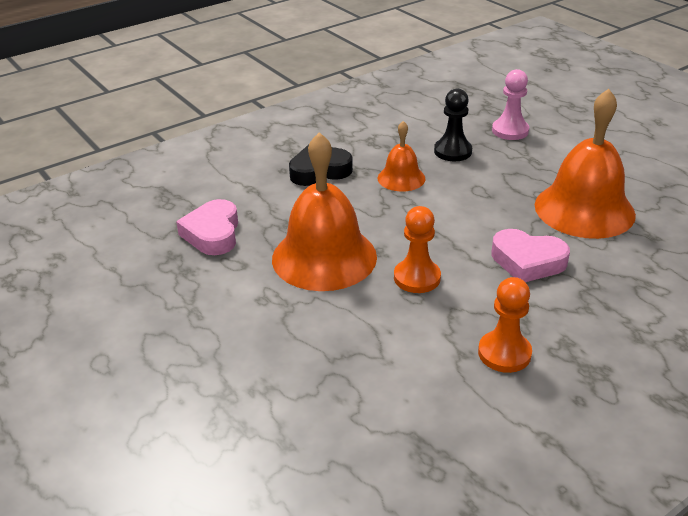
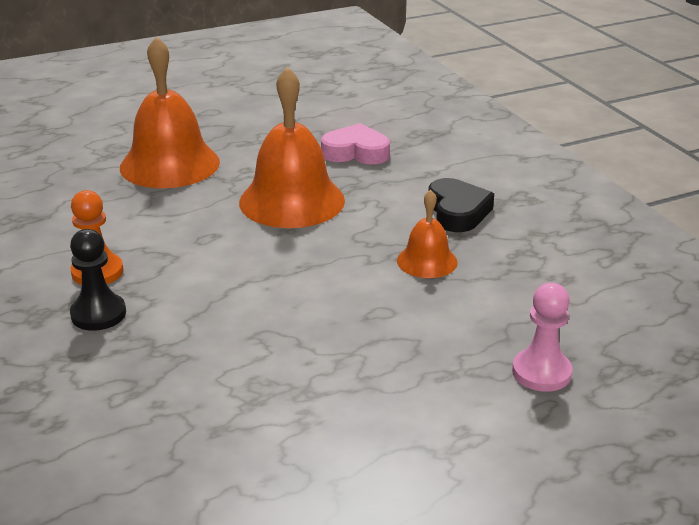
camera: 100 degrees right, 5 degrees down
(417, 278) = (232, 244): orange pawn -> none
(453, 151) = (486, 309): black pawn -> black pawn (98, 314)
(527, 261) = (221, 315): pink heart -> none
(584, 209) = (305, 387): orange bell -> orange bell (170, 164)

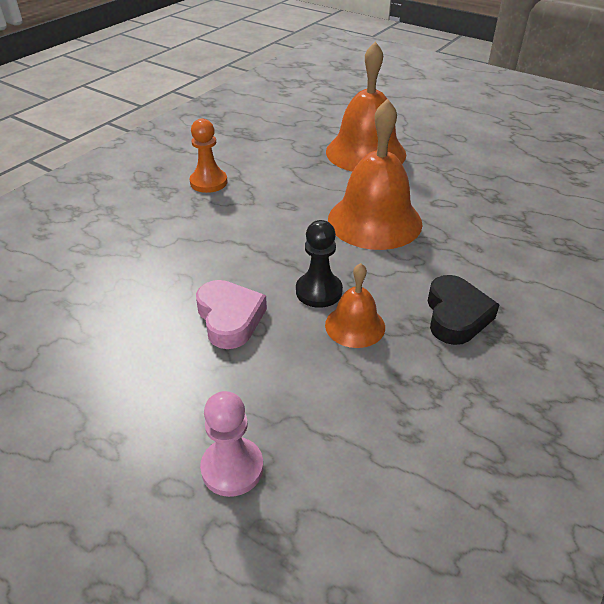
camera: 60 degrees right, 10 degrees up
(98, 314) = (162, 202): black pawn -> black pawn (319, 291)
(356, 152) = (487, 222): pink heart -> pink heart (230, 318)
(457, 212) = (456, 315): black heart -> black heart turned 45 degrees counterclockwise

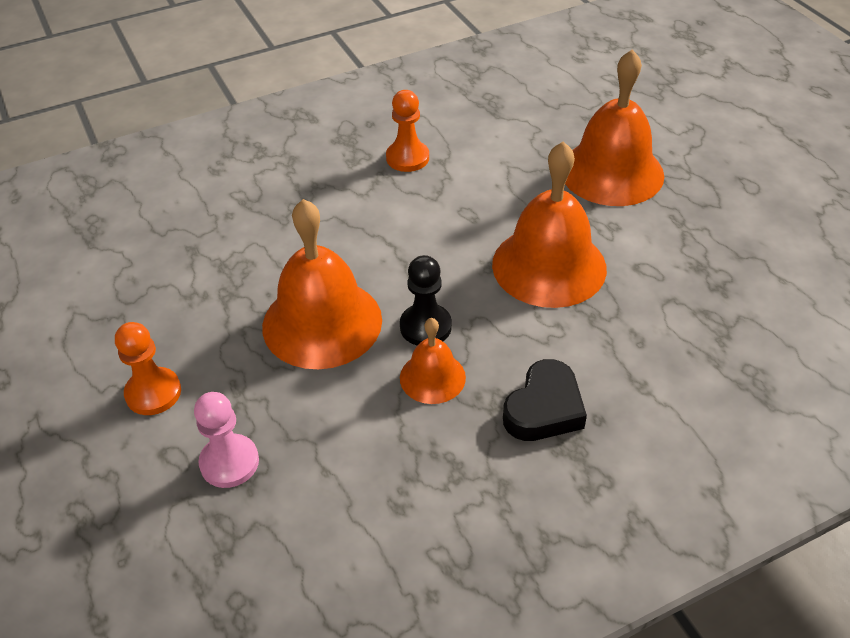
camera: 30 degrees right, 5 degrees up
(108, 438) = (153, 393): none -> orange pawn
(230, 318) = (322, 322): pink heart -> orange bell

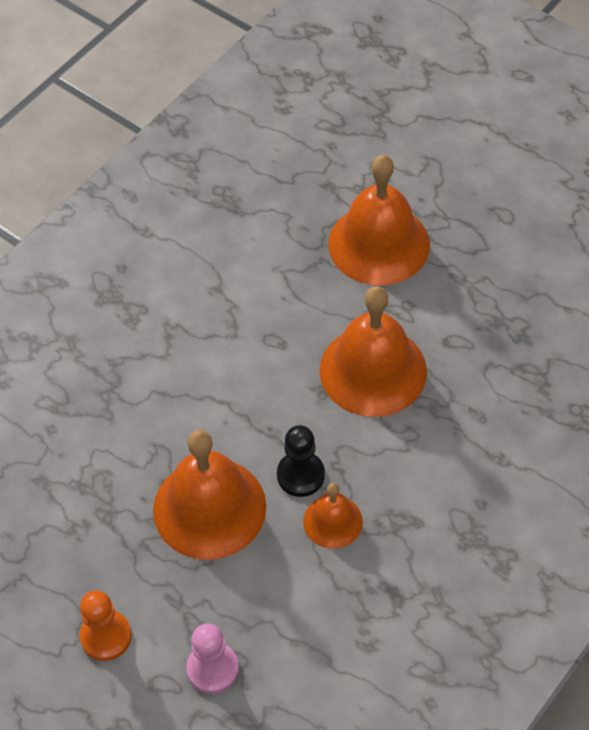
camera: 25 degrees left, 10 degrees up
(407, 158) = (183, 297): orange pawn -> none
(544, 408) = (435, 512): black heart -> none

